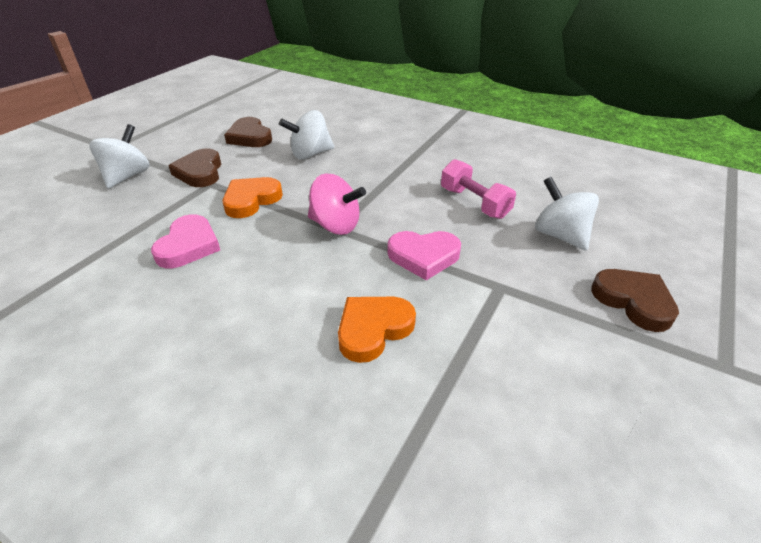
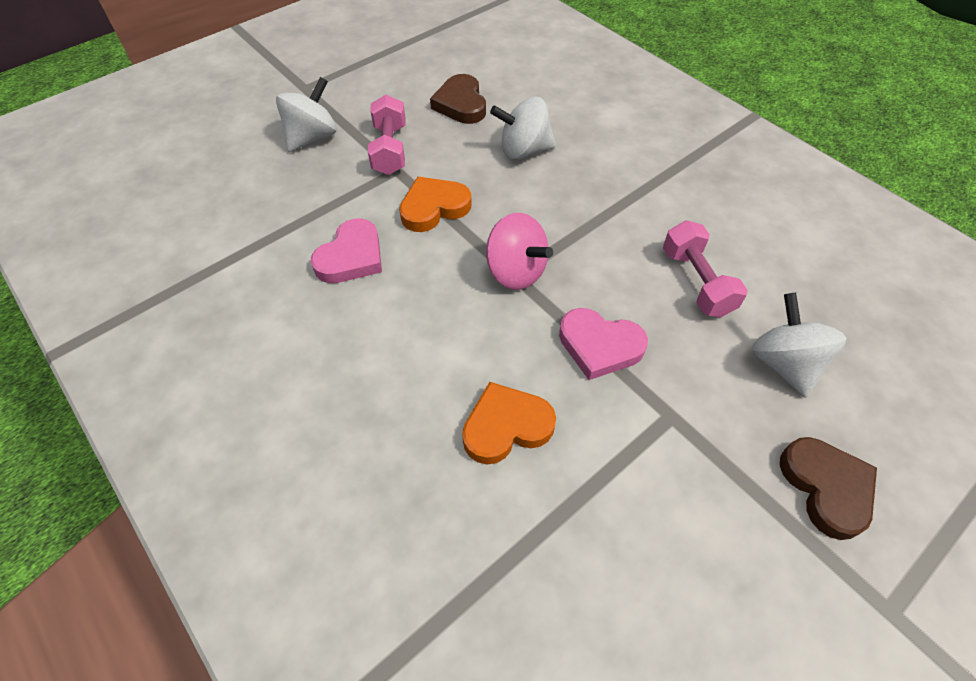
camera: 20 degrees right, 15 degrees up
(200, 172) = (390, 149): brown heart -> pink dumbbell

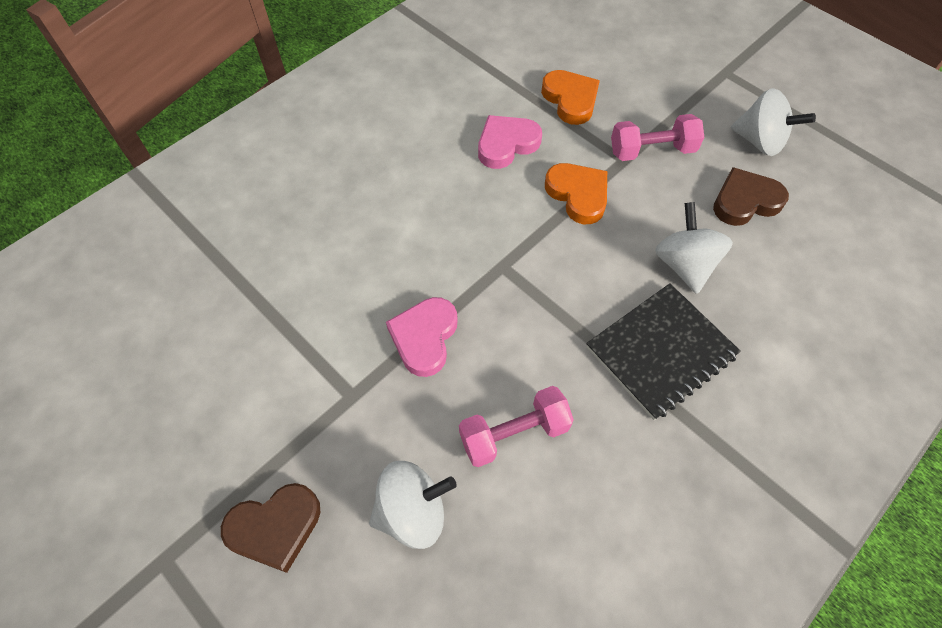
camera: 85 degrees right, 5 degrees up
(312, 137) = (652, 91): white spinning top -> white spinning top (760, 141)
(351, 257) = (506, 144): pink heart -> pink heart turned 120 degrees clockwise
(506, 426) = (341, 268): orange heart -> orange heart (570, 100)
(516, 271) = (506, 266): pink spinning top -> none
(610, 178) = (660, 351): none -> black notebook

